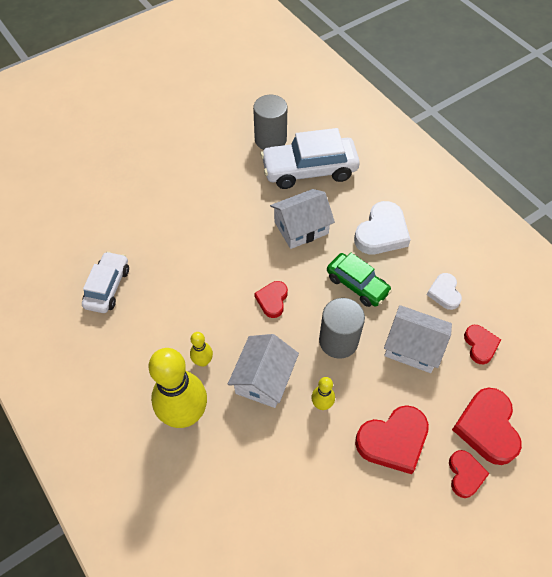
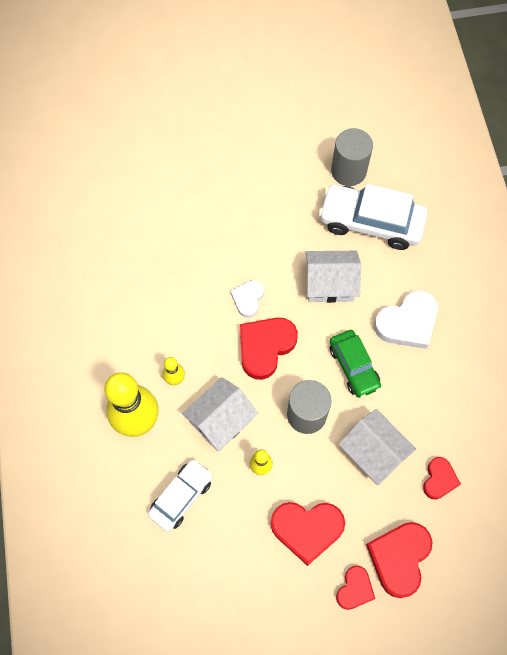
camera: 25 degrees right, 10 degrees up
(107, 287) = (122, 269): white car -> white car (181, 496)
(272, 300) = (265, 347): red heart -> red heart, size x1.71
(444, 293) = (434, 412): white heart -> white heart (248, 299)

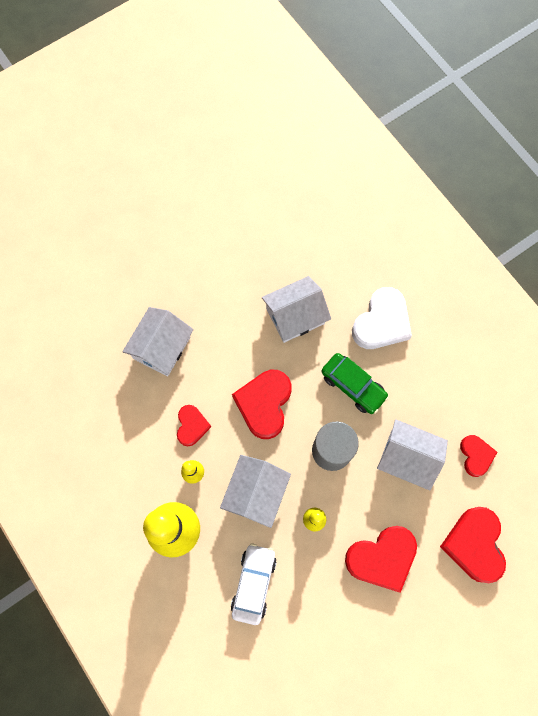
camera: 25 degrees left, 5 degrees up
(198, 260) = (161, 347): none -> white house
(248, 299) = (226, 365): white heart -> none
(348, 171) = (262, 200): grey cylinder -> none
(354, 589) = (449, 592): red heart -> red heart (192, 426)
(370, 223) = (305, 242): white car -> none

